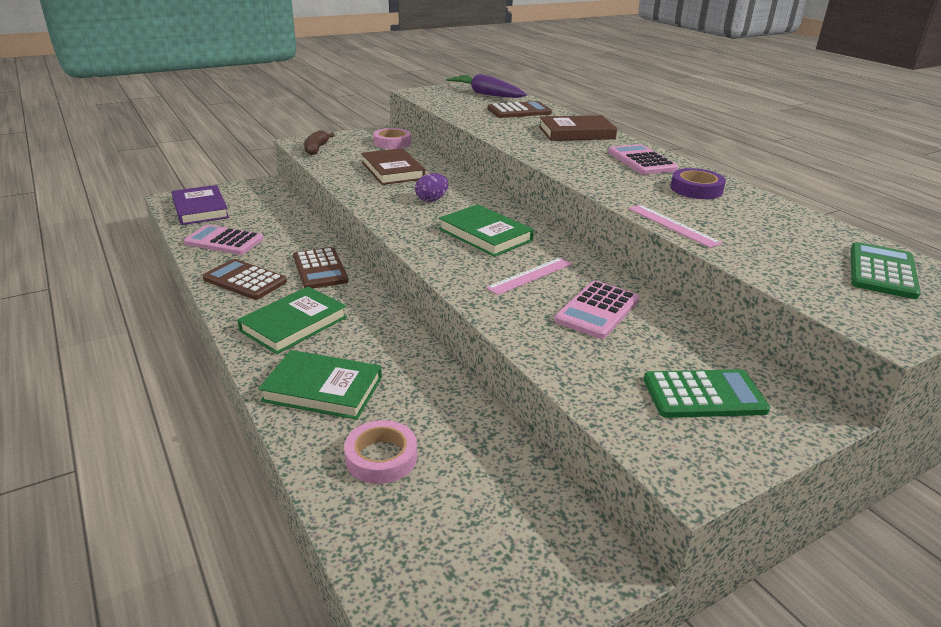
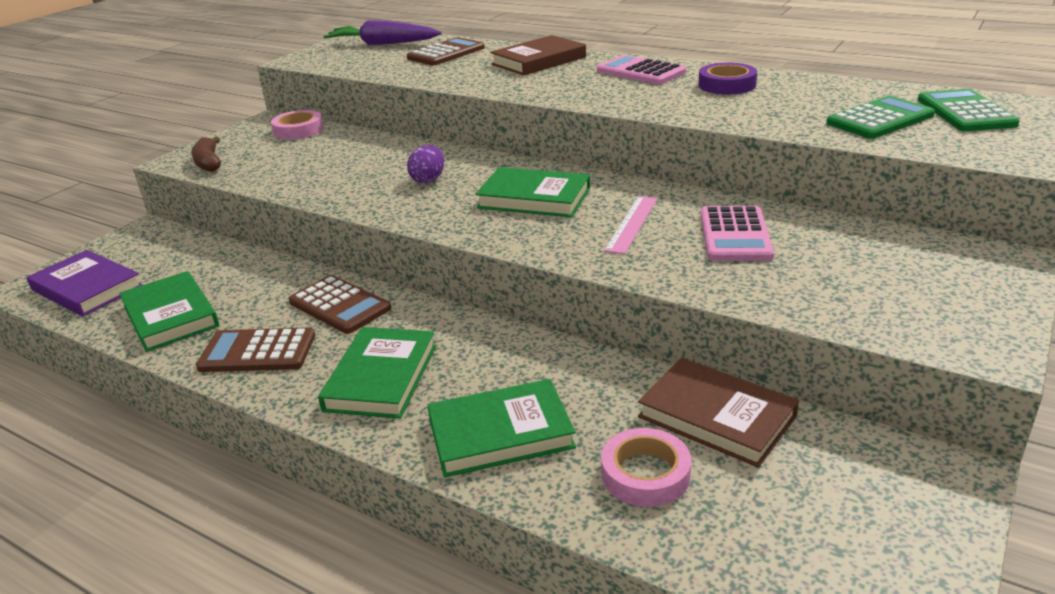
camera: 25 degrees left, 0 degrees up
(224, 241) = (170, 316): pink calculator -> green book
(392, 171) = (340, 161): brown book -> brown book (716, 416)
(672, 225) = (754, 124): pink ruler -> none
(704, 395) = (914, 276): green calculator -> green calculator (879, 119)

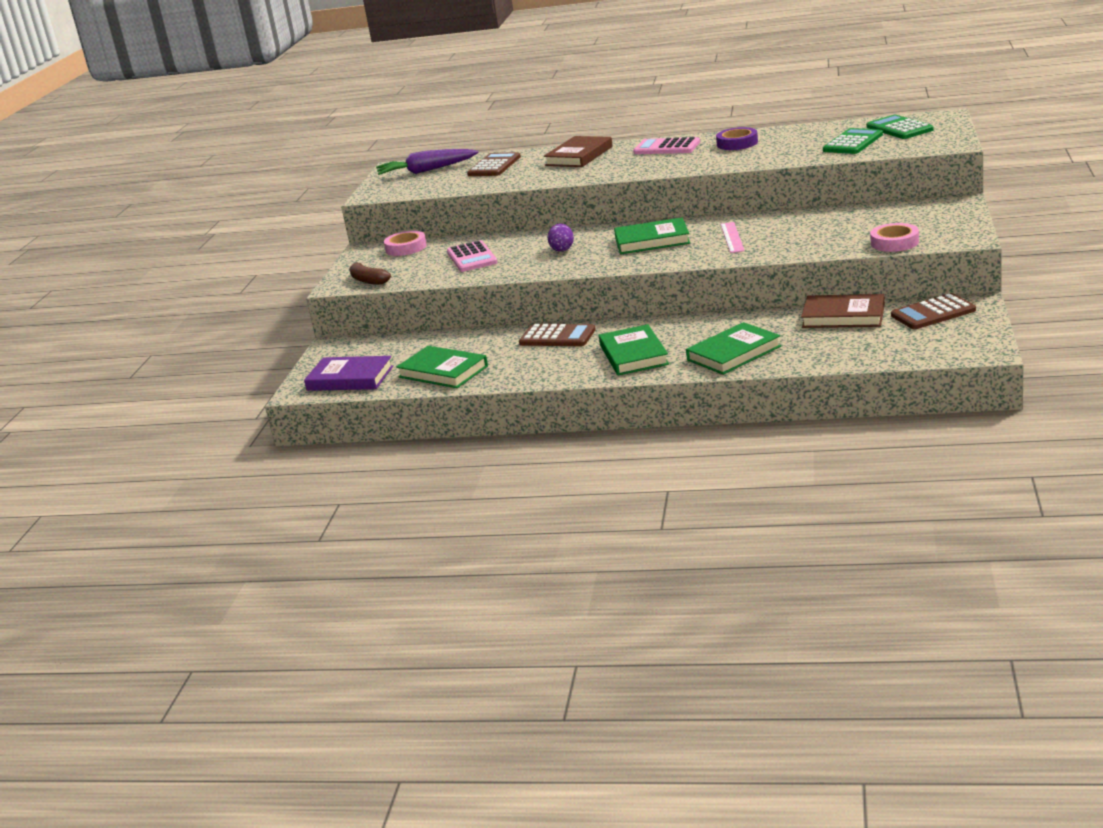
camera: 20 degrees left, 5 degrees down
(257, 352) = (535, 368): brown calculator -> brown calculator (933, 313)
(645, 474) = (826, 344): pink tape -> pink tape (894, 242)
(735, 235) = (800, 227): pink calculator -> pink calculator (472, 257)

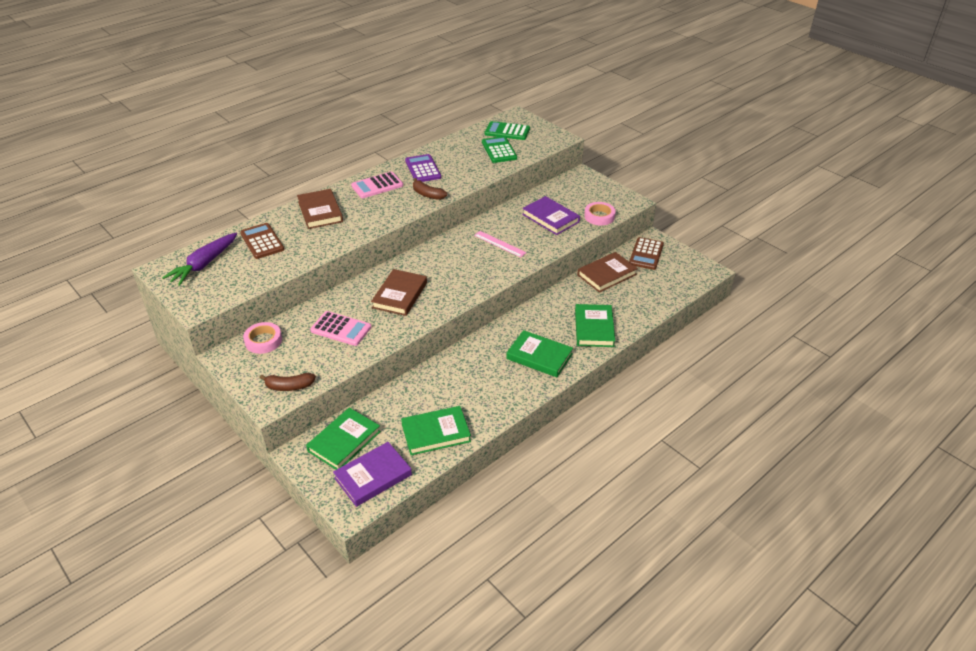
camera: 55 degrees left, 15 degrees up
(557, 336) = (465, 364): brown calculator -> none
(562, 249) = (400, 295): purple egg -> brown book
(652, 241) = (452, 265): green book -> green book (344, 441)
(699, 163) = (427, 194): none -> brown banana
(737, 143) = (423, 169): purple tape -> purple calculator
(833, 230) = (550, 218): none -> purple book

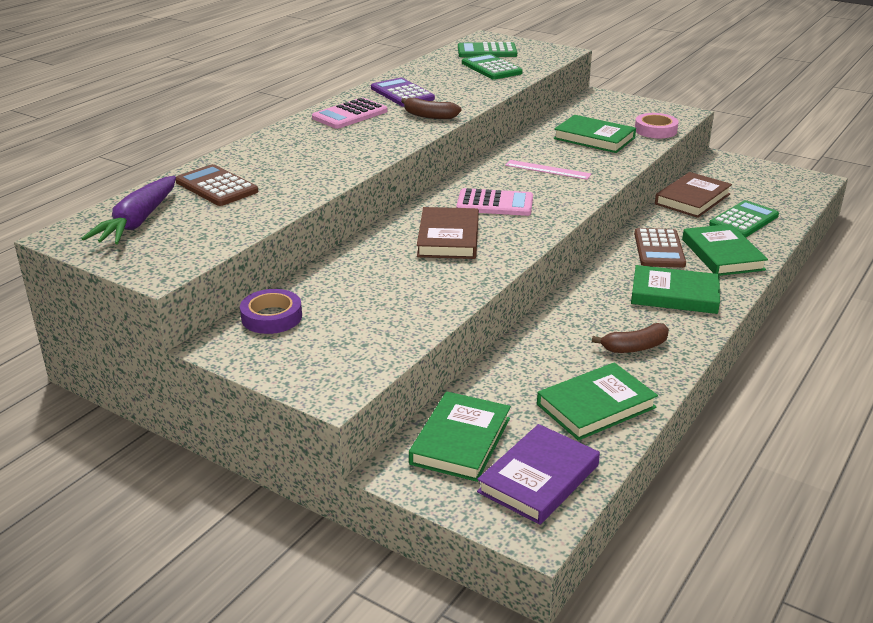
camera: 15 degrees left, 10 degrees down
(263, 341) = (271, 317): pink tape -> purple tape
(289, 386) = (352, 366): brown banana -> brown banana (635, 347)
(320, 211) = (285, 147): brown book -> none
(341, 329) = (387, 286): pink calculator -> pink calculator (495, 204)
(550, 218) = (594, 138): purple book -> green book
(629, 300) = (743, 220): none -> green calculator
(646, 254) = (724, 173): brown calculator -> brown calculator (659, 249)

